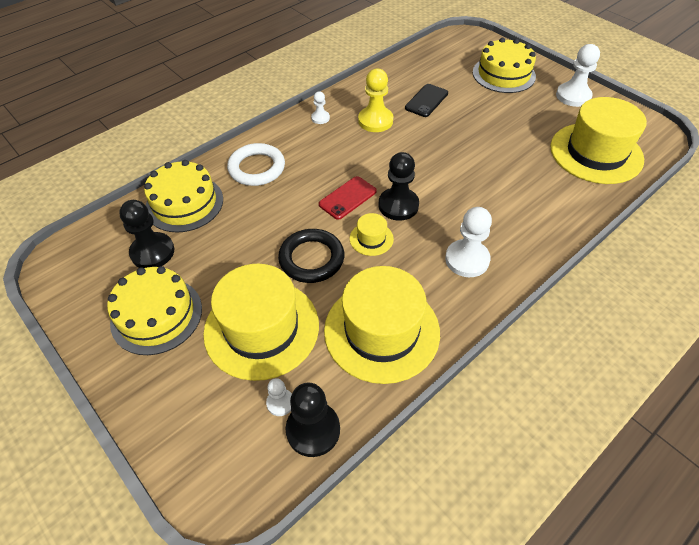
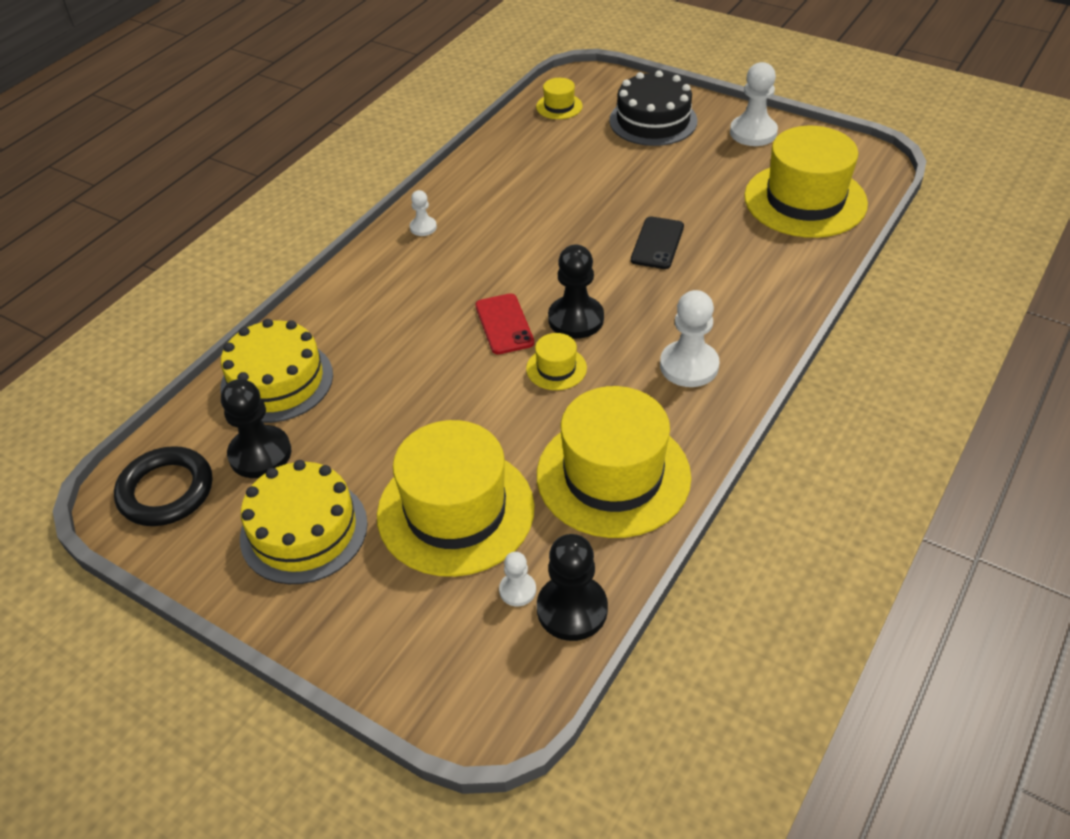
camera: 15 degrees left, 5 degrees down
(257, 168) = (361, 312): white ring -> none
(311, 259) = (487, 411): black ring -> black ring (166, 491)
(347, 198) = (504, 324): red phone -> red phone turned 45 degrees counterclockwise
(375, 121) = (502, 216): yellow pawn -> none
(426, 101) = (562, 176): black phone -> black phone (657, 243)
(442, 53) = (559, 106): none -> yellow hat
(503, 74) = (653, 120): yellow cake -> black cake

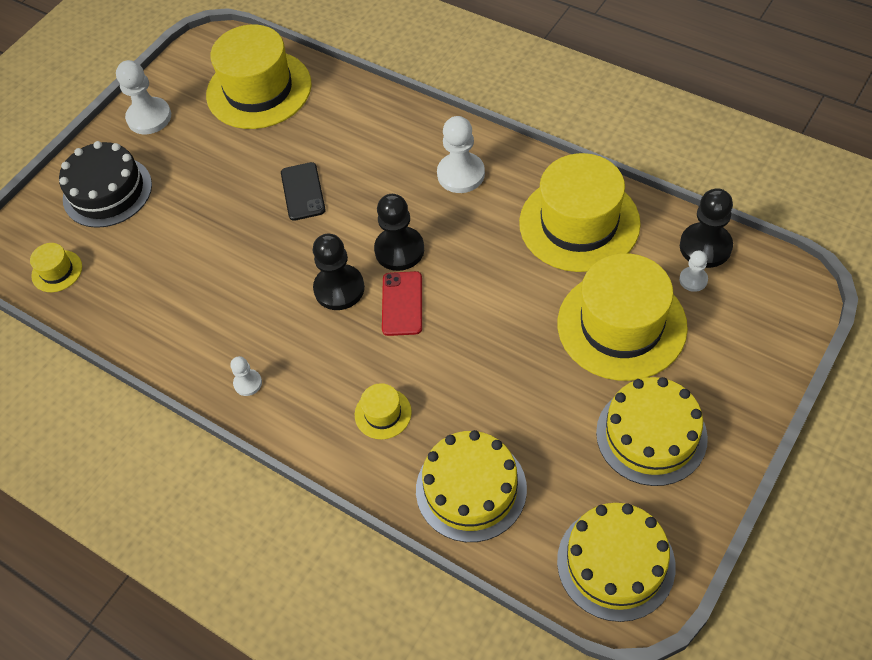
camera: 85 degrees left, 10 degrees up
(166, 491) = (615, 563): black ring -> yellow cake
(260, 454) = (566, 487): black pawn -> black pawn (339, 289)
(504, 324) = (402, 303): red phone -> red phone turned 75 degrees counterclockwise
(556, 368) = (461, 262): yellow hat -> yellow hat (383, 413)
(657, 243) = (303, 191): black phone -> black phone turned 60 degrees clockwise

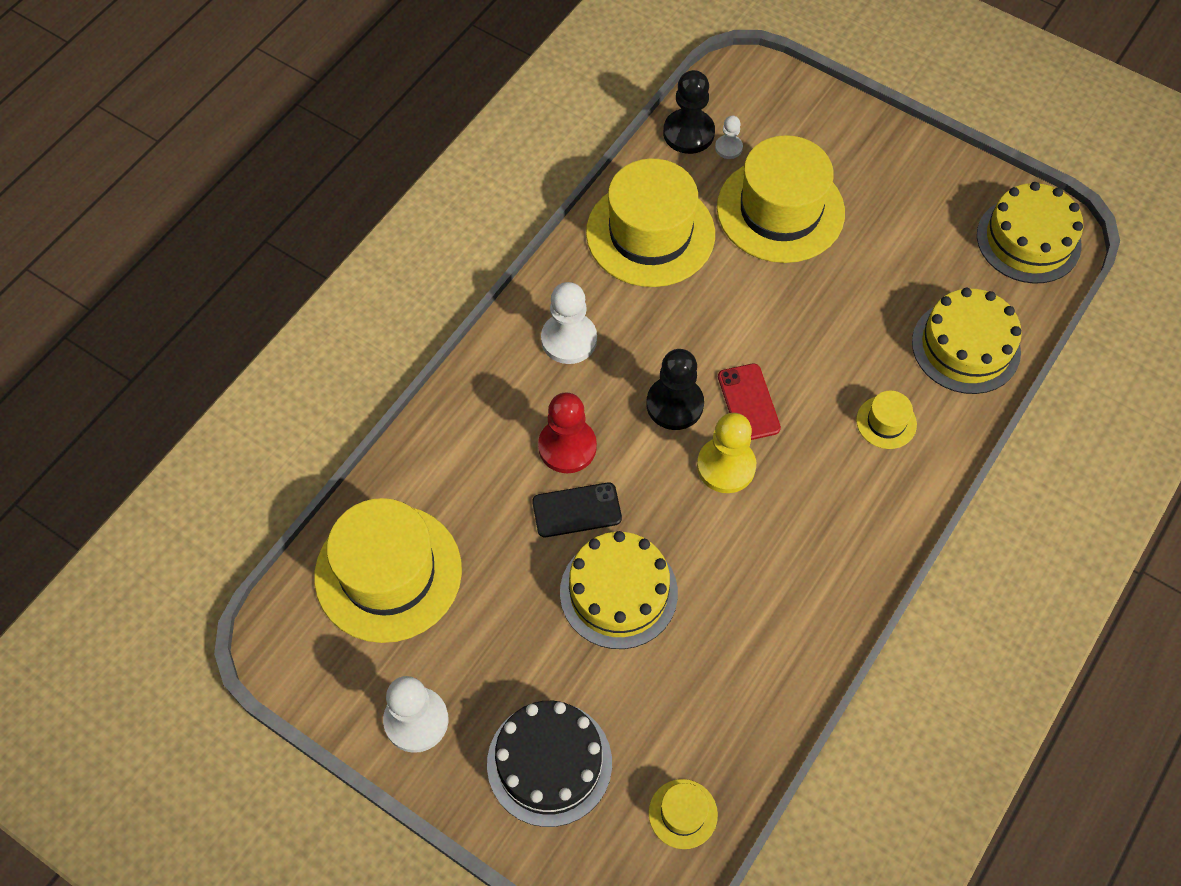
camera: 95 degrees left, 5 degrees up
(248, 383) = (852, 558): white pawn -> none
(339, 289) = (726, 466): black pawn -> yellow pawn
(359, 181) = (567, 447): none -> red pawn
(402, 303) = (748, 402): red phone -> red phone turned 75 degrees clockwise
(651, 435) = (901, 200): yellow cake -> yellow cake (618, 592)

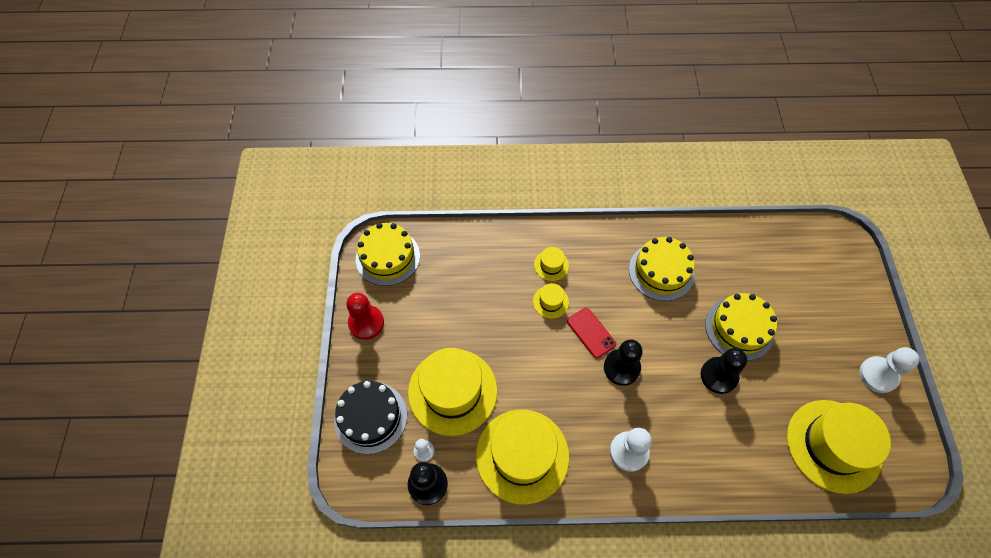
camera: 125 degrees left, 0 degrees up
(549, 763) = (836, 305): black cake -> black cake (370, 417)
(567, 447) = (690, 405): red pawn -> red pawn (366, 323)
(577, 510) = (719, 376): black phone -> black pawn
(683, 814) = (801, 242): yellow hat -> yellow hat (550, 302)
(726, 466) = (635, 321): yellow pawn -> none
(748, 402) = (591, 333): red phone -> red phone turned 75 degrees counterclockwise
(966, 346) = (479, 253): yellow cake -> yellow cake (661, 271)

